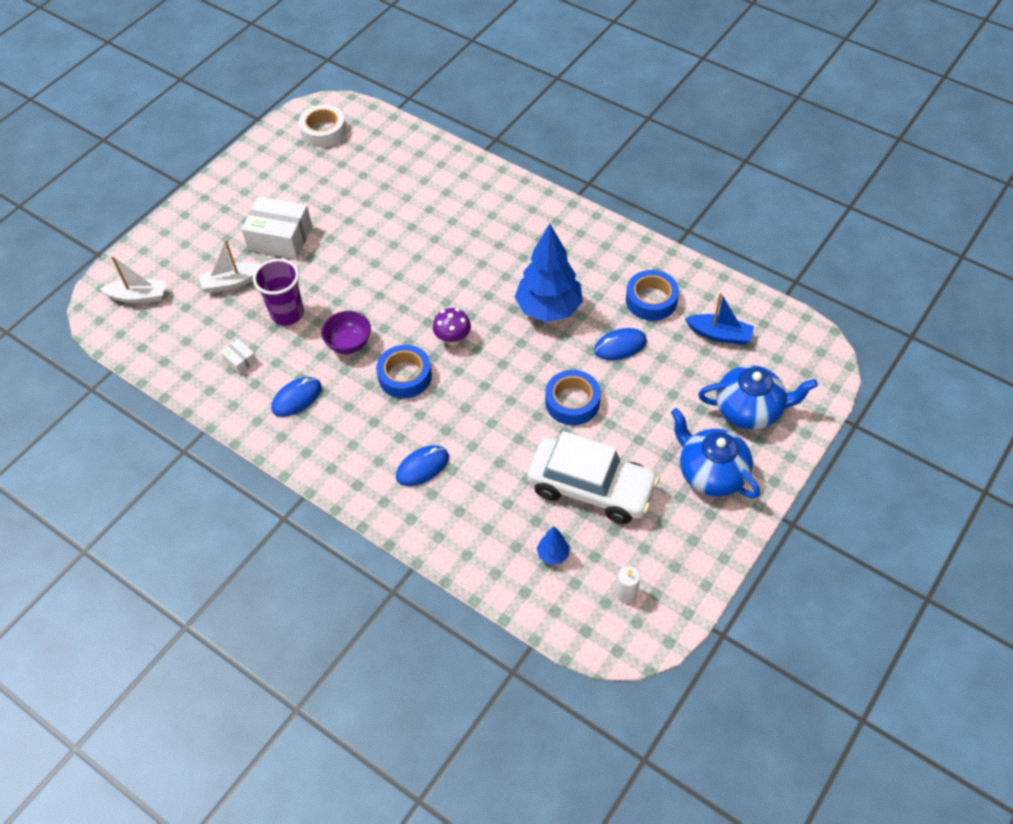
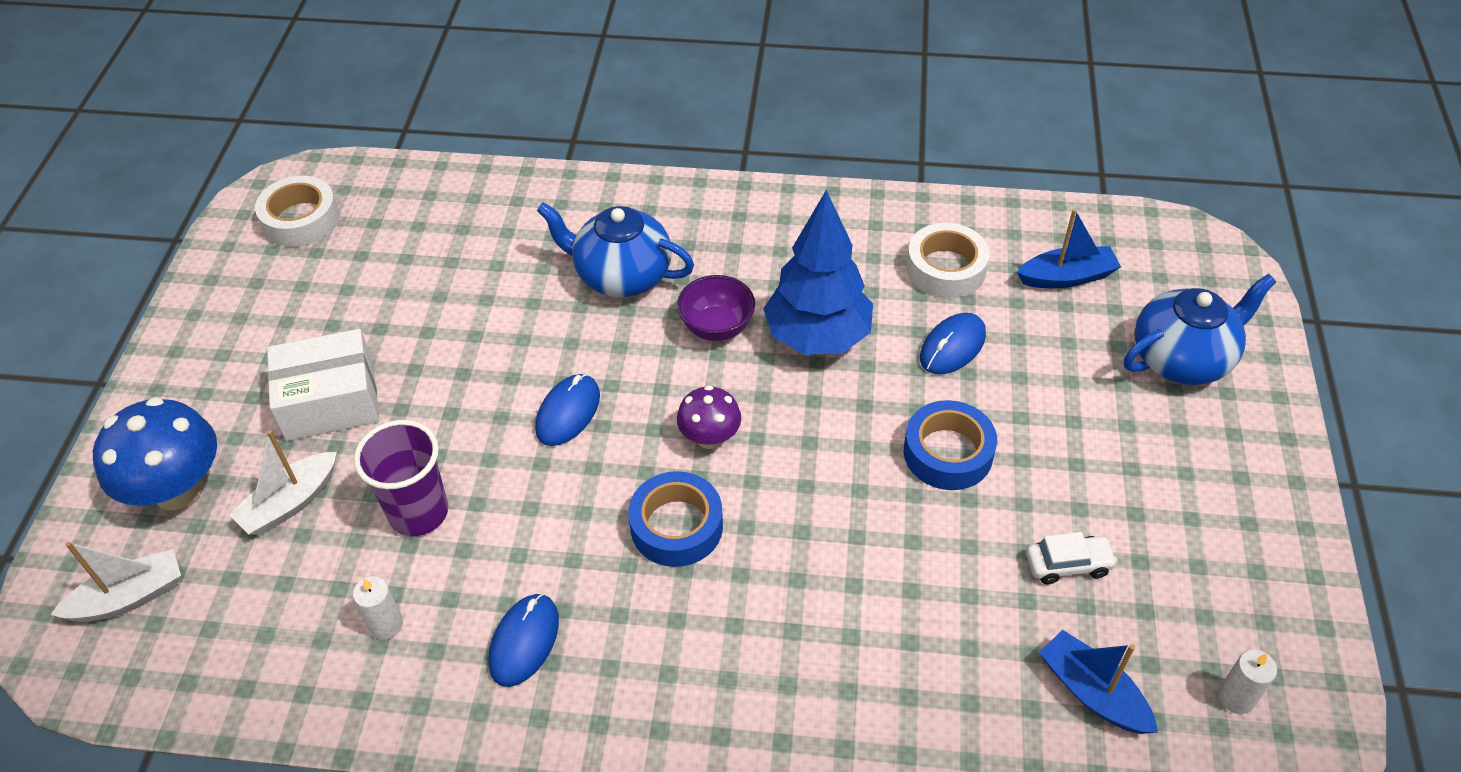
camera: 30 degrees left, 5 degrees down
(187, 253) = (178, 490): none -> blue mushroom
(240, 361) = (386, 624): white box -> white candle
(349, 344) = (553, 516): purple bowl -> purple bowl (717, 327)
(422, 467) = (803, 655): blue mouse -> blue mouse (568, 412)
(553, 554) = (1092, 692): blue tree -> blue boat
(591, 488) = (1068, 564): white car -> white car, size x0.41
(651, 300) = (945, 269): blue tape -> white tape
(711, 473) = (1204, 465): blue teapot -> blue teapot (622, 275)

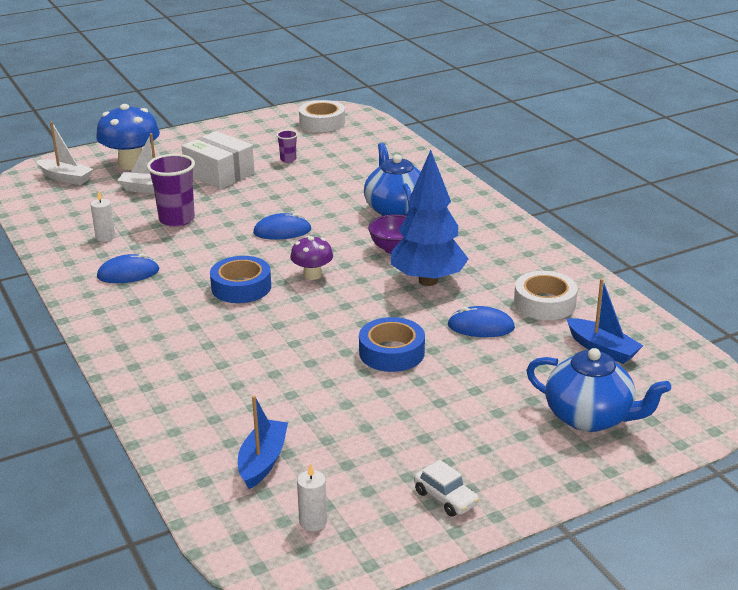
camera: 55 degrees right, 20 degrees down
(370, 307) = (288, 159): none -> purple cup
(1068, 564) = (352, 423): white car -> white car (445, 498)

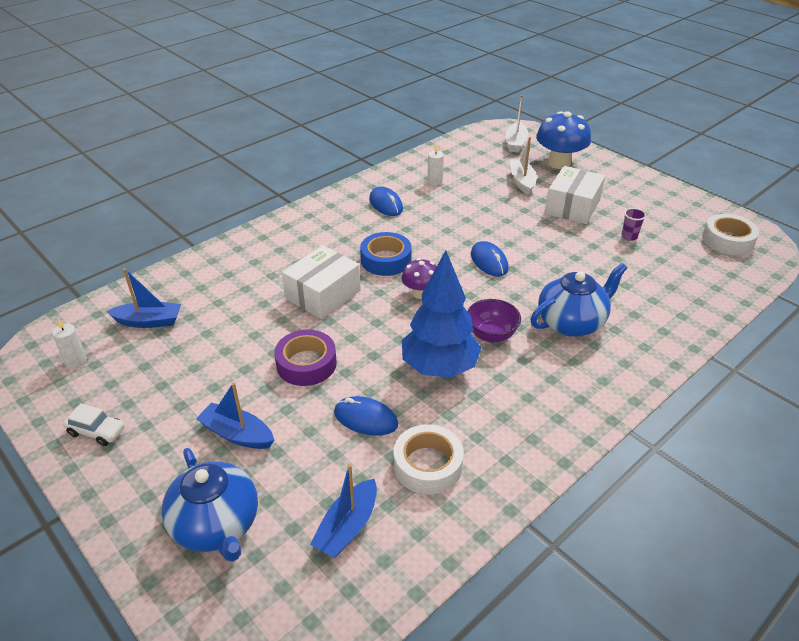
camera: 75 degrees right, 10 degrees up
(177, 219) = (479, 205): purple cup -> none
(280, 332) = (323, 294): none -> white box
(391, 352) = (306, 364): blue tape -> purple tape
(445, 498) = (96, 431): white car -> white car turned 105 degrees counterclockwise
(479, 401) = (237, 434): none -> blue boat
(481, 327) = (365, 418): blue mouse -> blue mouse turned 60 degrees counterclockwise
(590, 417) = (217, 525): blue teapot -> blue teapot turned 45 degrees counterclockwise

